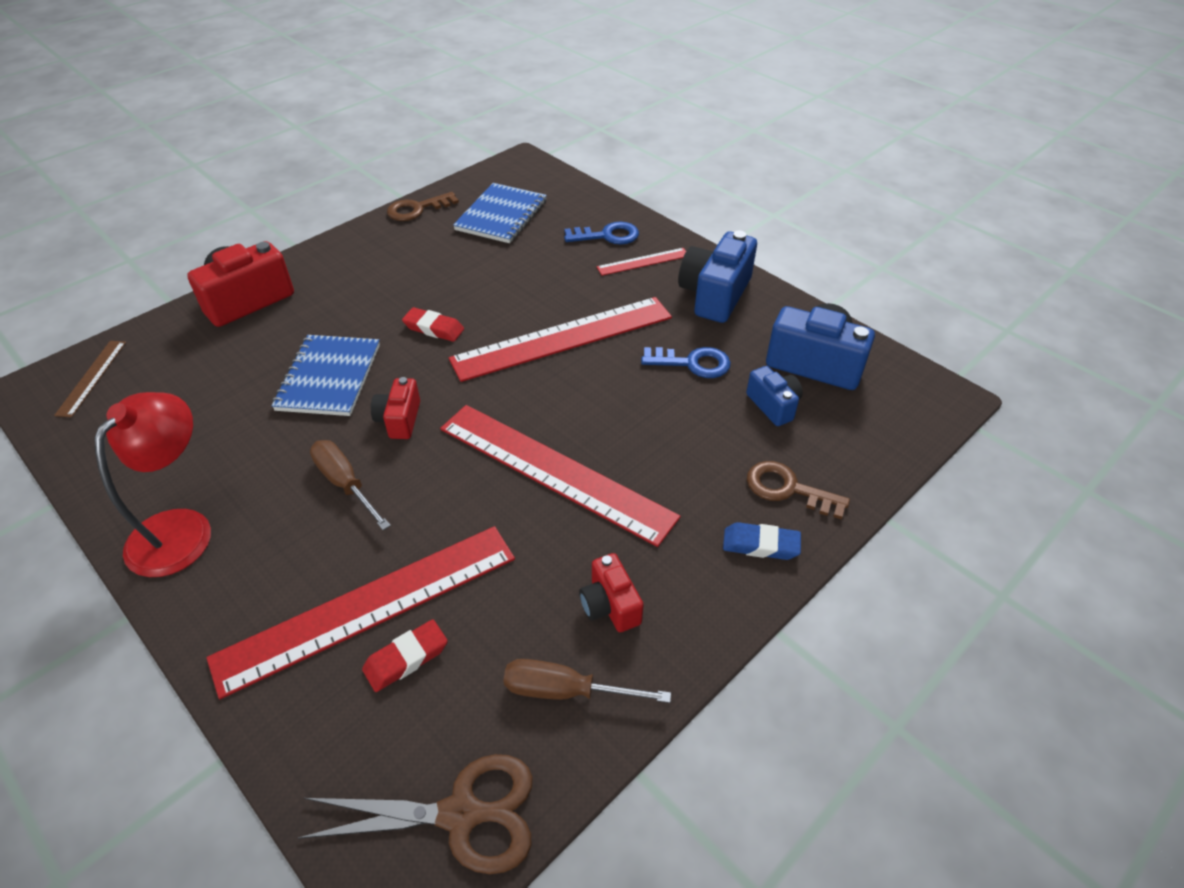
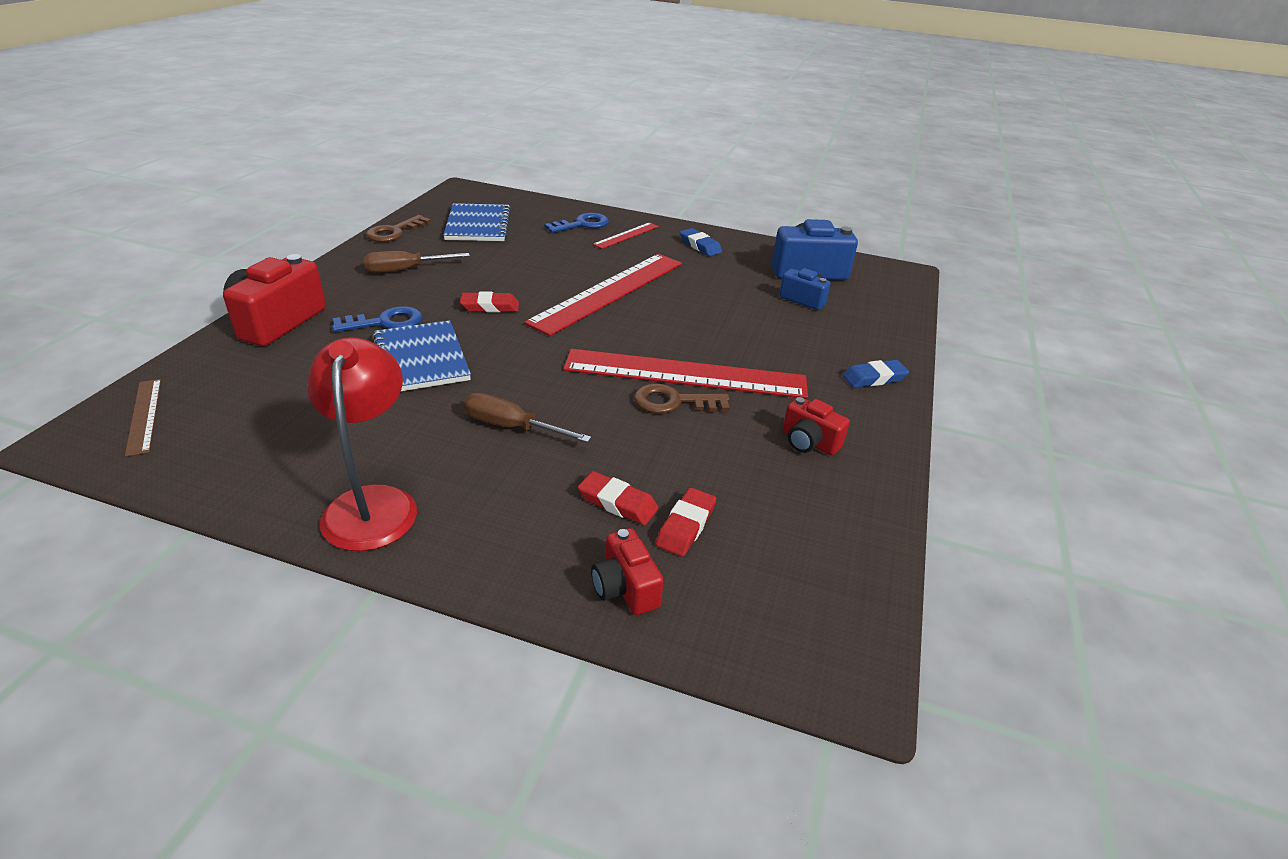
camera: 30 degrees left, 10 degrees down
(368, 606) = (617, 503): red ruler -> red eraser
(399, 420) = (519, 372): red camera -> red camera (625, 588)
(461, 814) = (831, 608): brown scissors -> none
(565, 691) = (829, 503): brown screwdriver -> brown screwdriver (405, 270)
(692, 363) = (724, 287): blue key -> blue key (385, 322)
(714, 295) = (700, 246): blue camera -> blue eraser
(788, 489) = (860, 343): brown key -> brown key (673, 402)

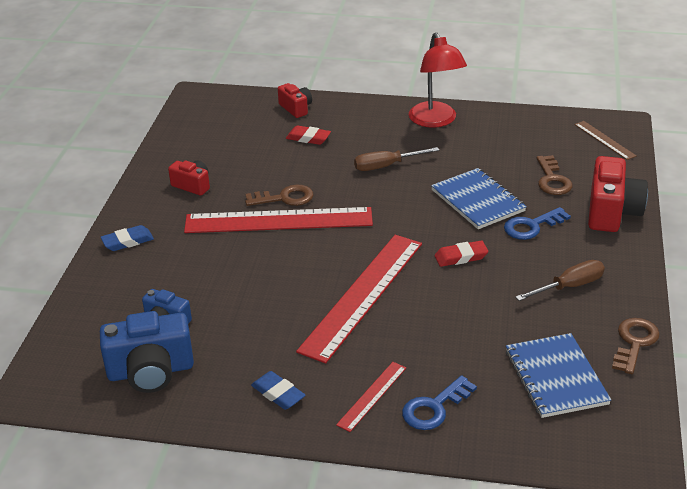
camera: 175 degrees right, 0 degrees up
(298, 369) = (552, 180): none -> brown key
(511, 427) = (386, 166): brown screwdriver -> brown screwdriver turned 150 degrees clockwise
(686, 526) = (269, 134): red eraser -> none

